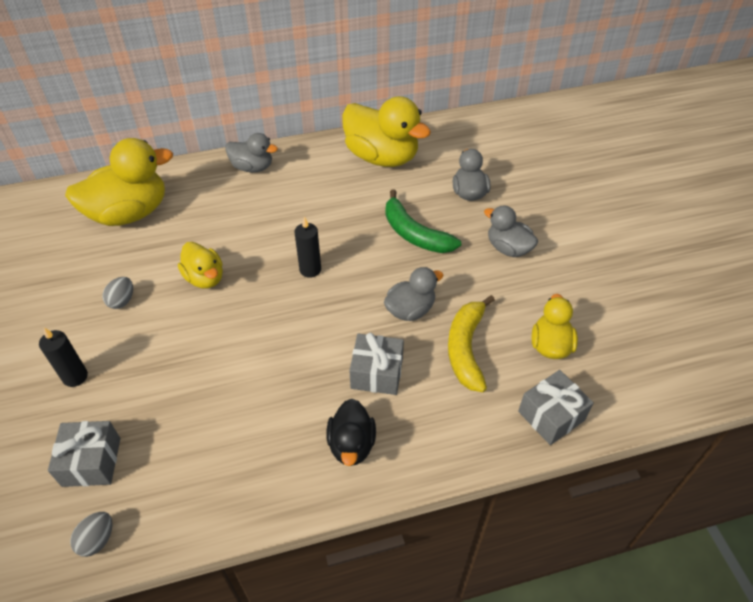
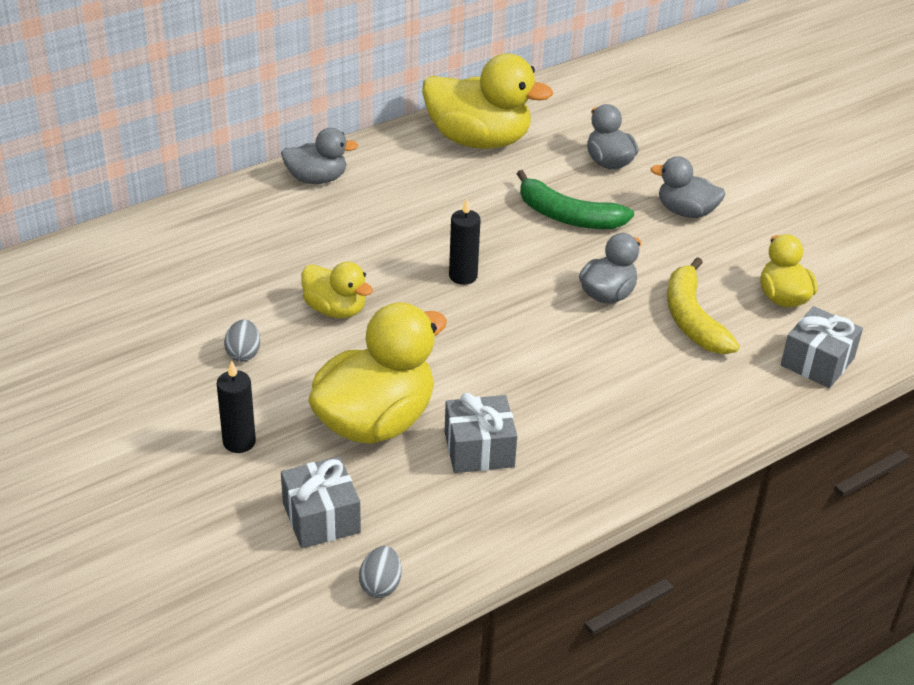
camera: 20 degrees left, 10 degrees down
(129, 213) = (184, 258): yellow duck -> yellow duck (375, 421)
(351, 445) = (617, 434): black duck -> none
(377, 373) = (605, 363): grey gift -> grey gift (479, 449)

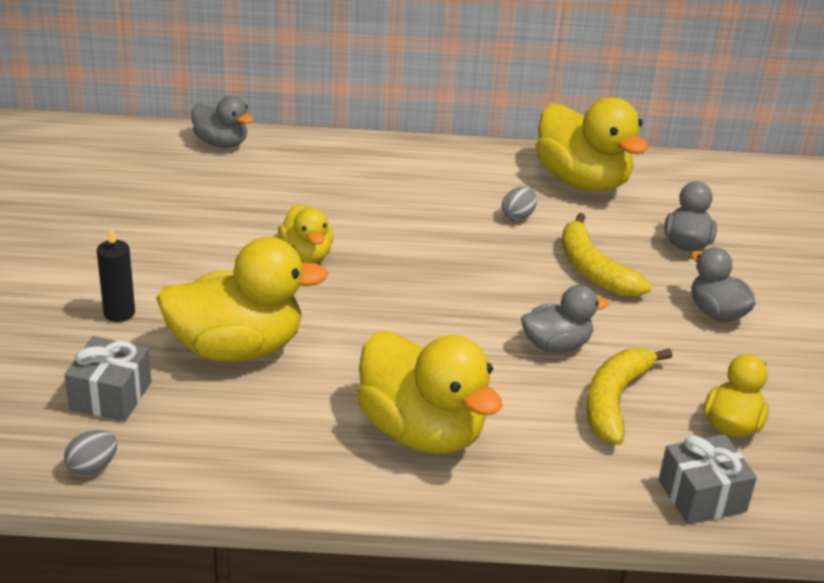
camera: 35 degrees right, 5 degrees down
(243, 353) = (199, 254): grey egg -> grey egg (518, 216)
(317, 179) = (407, 157): grey duck -> grey duck (221, 143)
(463, 276) = (442, 276): black candle -> none
(479, 449) = (293, 410): grey gift -> none
(567, 216) = (593, 269): green banana -> yellow banana
(590, 415) = (422, 431): none -> yellow duck

